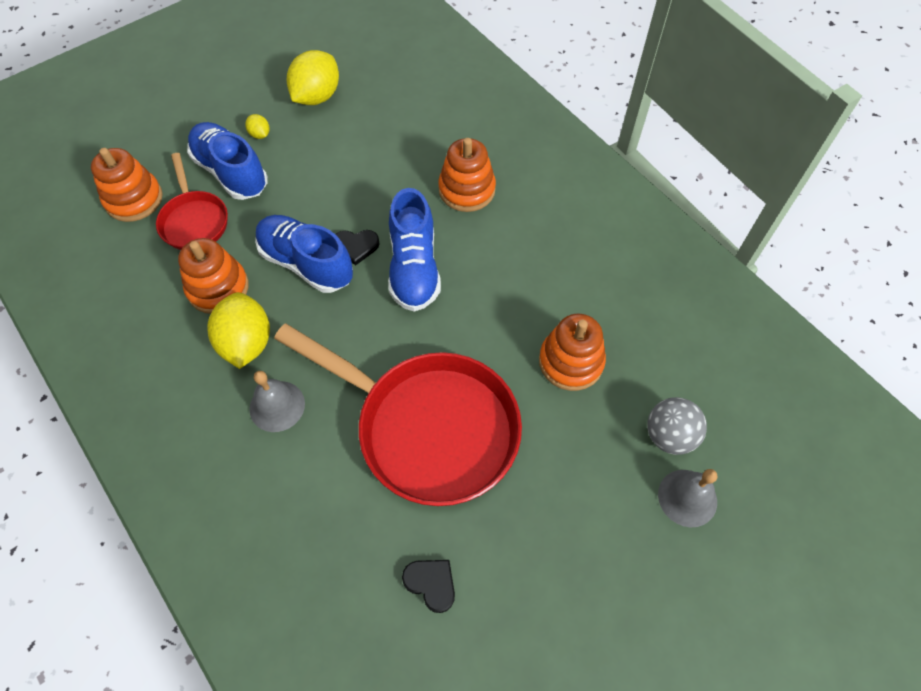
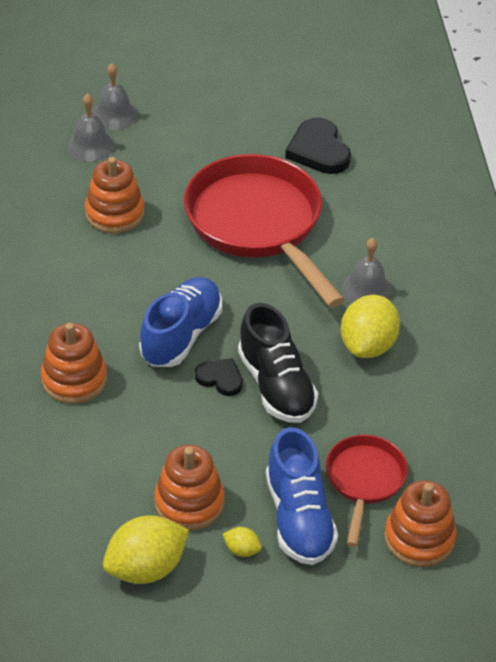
camera: 150 degrees left, 15 degrees down
(218, 288) = (371, 403): orange stacking toy -> orange stacking toy (189, 502)
(260, 134) = (242, 550): yellow lemon -> yellow lemon turned 60 degrees counterclockwise
(306, 263) = (276, 386): blue shoe -> black shoe
(431, 583) = (318, 150): black heart -> black heart, size x1.69
(669, 435) = (90, 145): grey ball -> grey bell

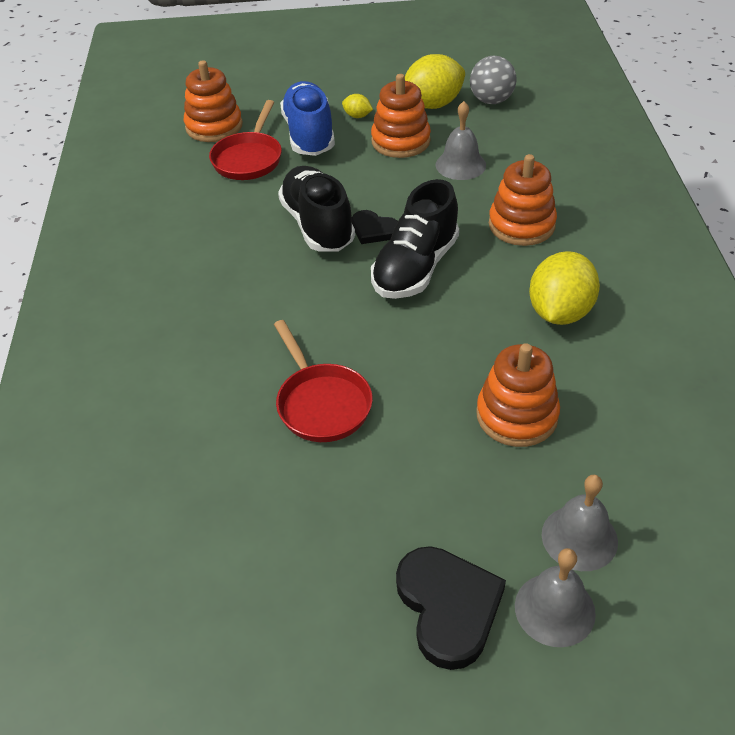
camera: 175 degrees left, 0 degrees up
(70, 573) = (491, 100): none -> grey ball
(181, 335) = (415, 268): blue shoe -> black shoe
(258, 224) = (321, 403): red pan -> red pan, size x0.52
(318, 150) = (215, 536): black heart -> black heart (448, 607)
(366, 289) = (200, 322): grey bell -> grey bell (460, 165)
(368, 345) = (216, 264): yellow lemon -> yellow lemon (559, 312)

